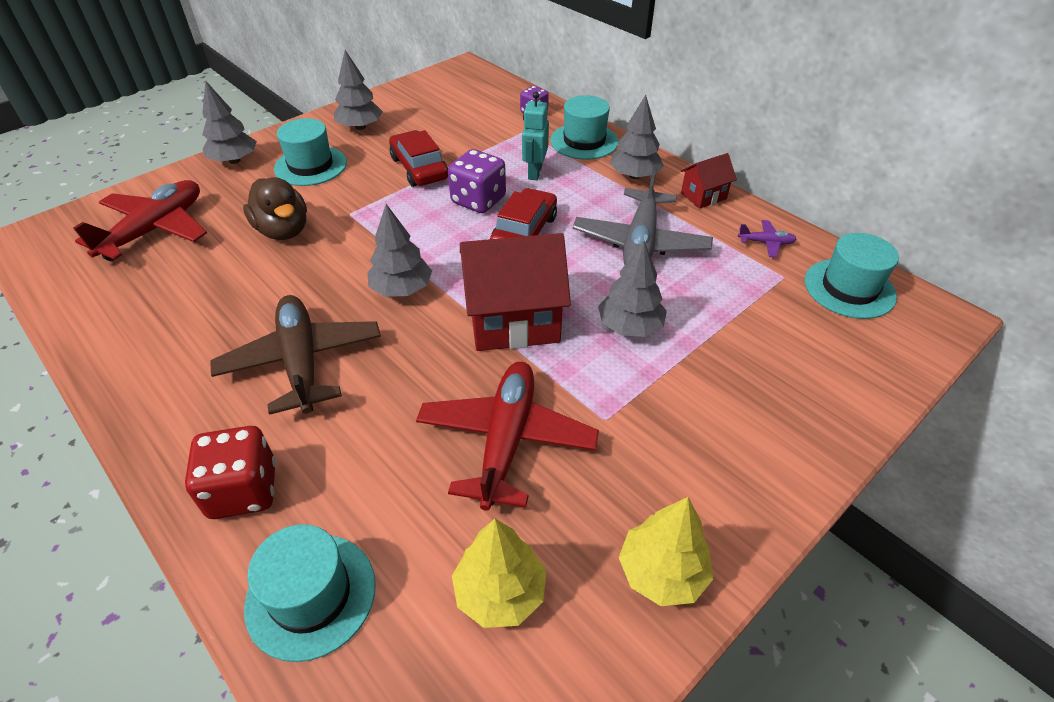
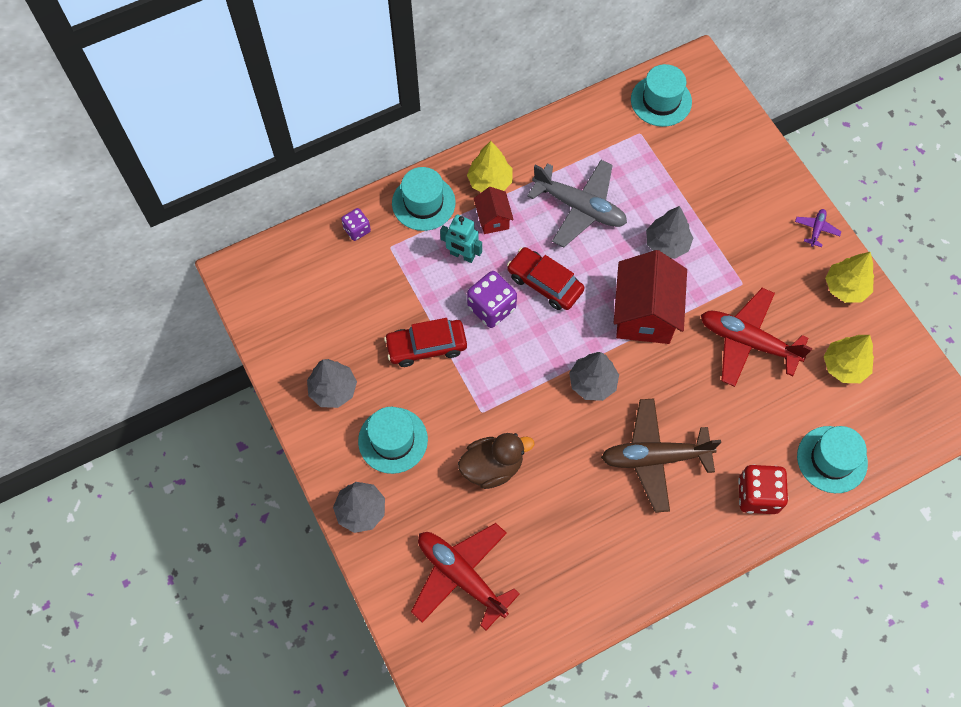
camera: 75 degrees left, 20 degrees up
(634, 176) = (490, 182): grey tree -> yellow tree
(703, 196) = (533, 144): red house -> red house (493, 219)
(766, 243) = (601, 127): purple plane -> purple plane (816, 229)

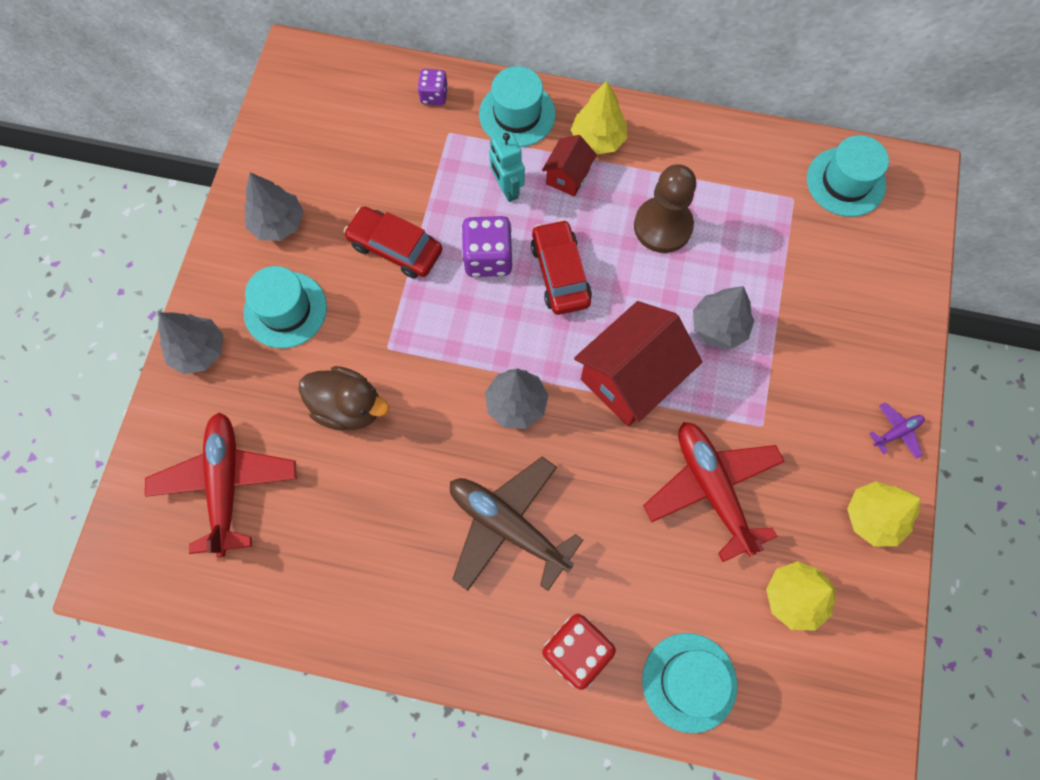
camera: 40 degrees right, 5 degrees up
(579, 207) = (663, 226): grey plane -> brown pawn

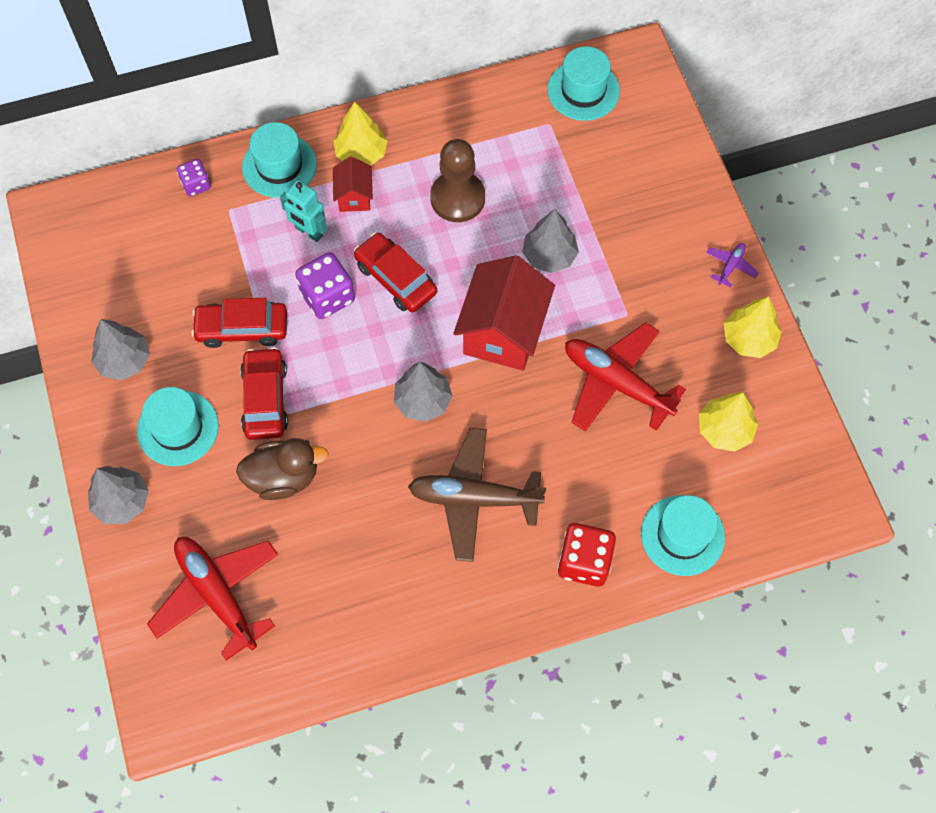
camera: 30 degrees left, 5 degrees down
(376, 324) = (265, 399): none -> red car

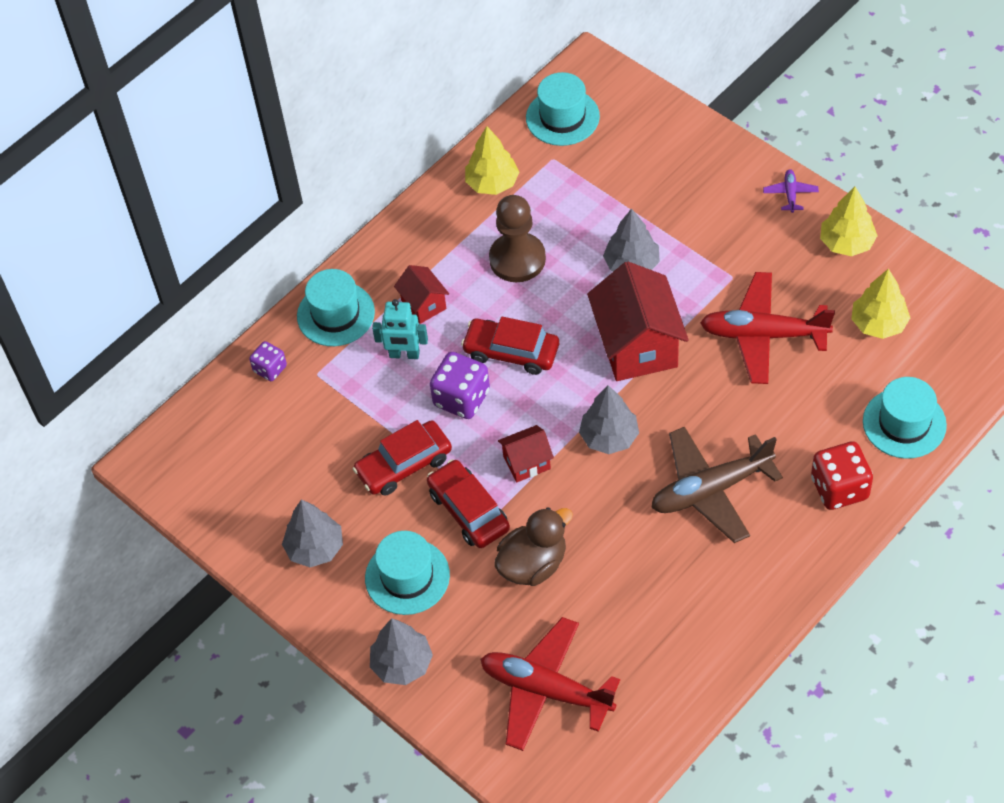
camera: 25 degrees left, 10 degrees down
(340, 384) = (527, 462): none -> red house
(361, 153) = (403, 266): yellow tree -> yellow tree (492, 183)

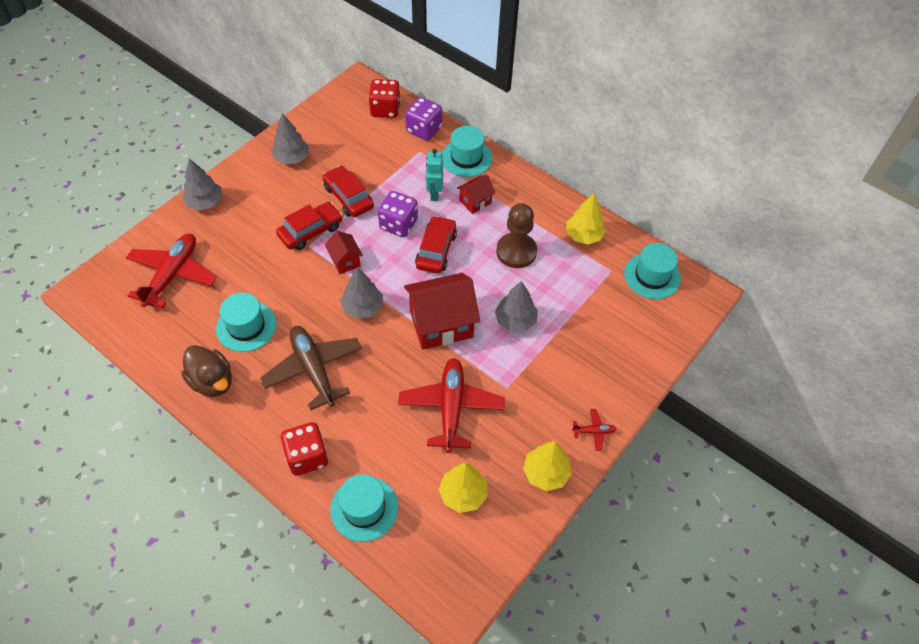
camera: 80 degrees right, 0 degrees up
(218, 422) = (385, 110): none -> red dice
(270, 369) = (424, 130): purple dice -> purple dice, size x1.68
(407, 576) = (266, 202): turquoise hat -> turquoise hat (246, 326)
(533, 564) = (266, 266): brown duck -> brown duck (212, 381)
(790, 194) = (593, 431): purple plane -> red plane

